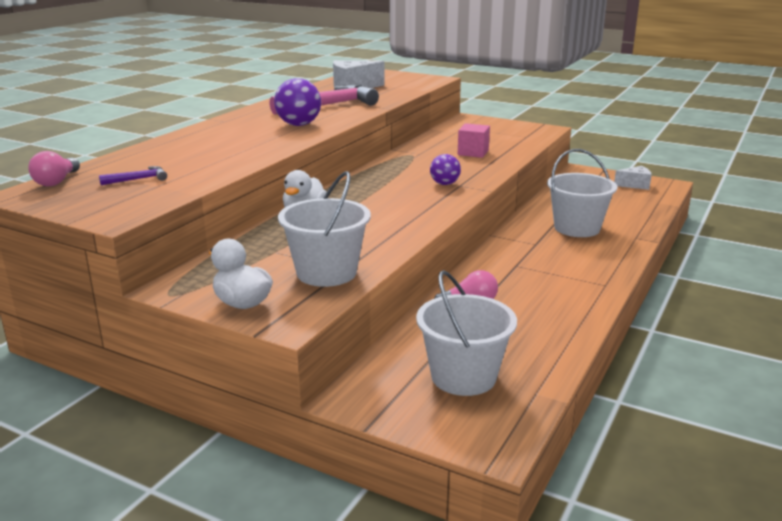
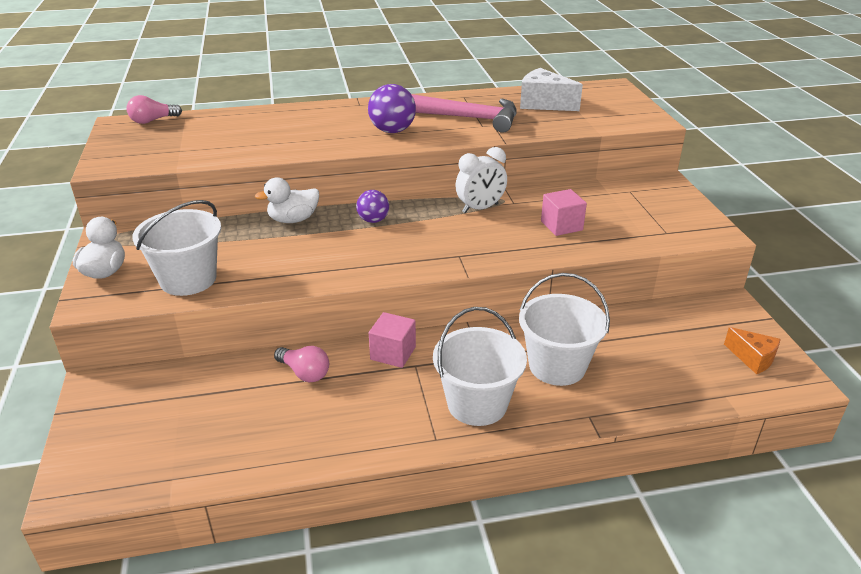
camera: 50 degrees right, 10 degrees up
(138, 179) = (185, 139): purple hammer -> none
(409, 162) = (480, 208): none -> white clock
(444, 184) = (450, 247): purple ball -> purple ball (373, 220)
(463, 377) = (168, 426): white bucket -> white bucket (477, 404)
(491, 267) = (393, 353): none -> pink cube
(635, 185) = (752, 358): white cheese -> orange cheese

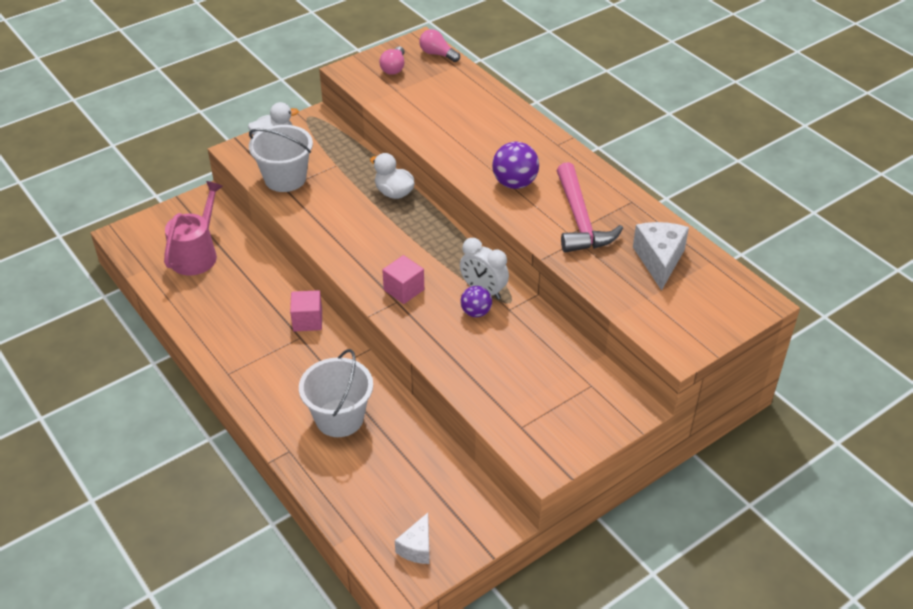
camera: 65 degrees right, 10 degrees up
(194, 418) = (196, 254): none -> pink watering can
(304, 373) = (263, 284): pink light bulb -> pink light bulb (394, 68)
(373, 220) = (421, 235): purple ball -> purple ball (476, 312)
(477, 404) = (273, 384): white bucket -> none
(561, 226) = (486, 351): pink cube -> pink cube (404, 290)
(752, 358) = (417, 547): orange cheese -> white cheese

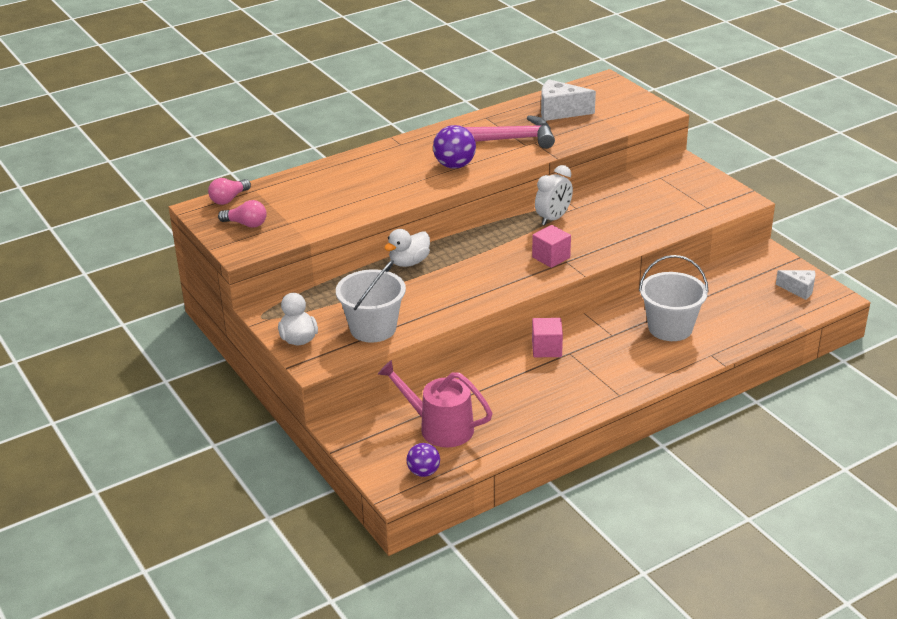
camera: 85 degrees left, 10 degrees down
(476, 312) = (580, 223): purple ball -> purple ball (423, 472)

